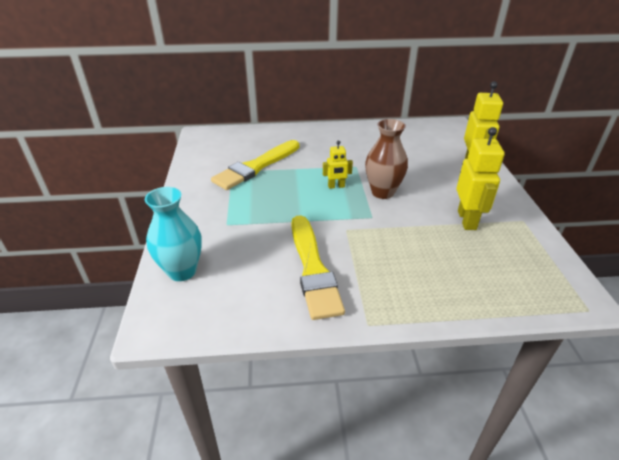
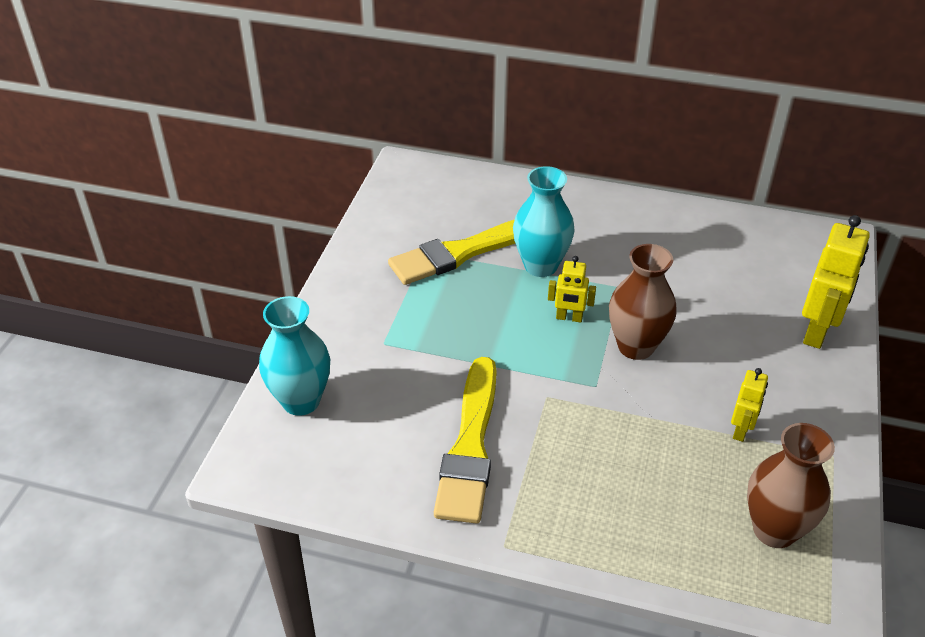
camera: 20 degrees right, 5 degrees up
(305, 165) = (540, 266): none -> turquoise vase
(467, 220) = (741, 430): yellow robot -> yellow robot, size x0.56
(522, 267) = (774, 530): none -> brown vase

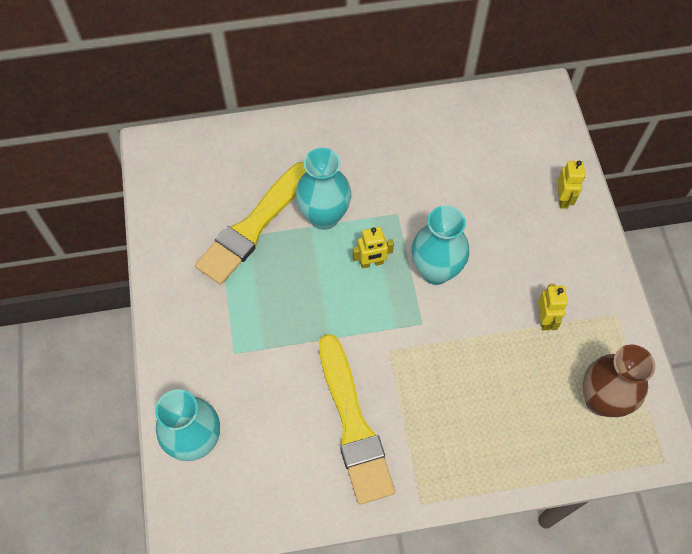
camera: 25 degrees left, 20 degrees up
(636, 346) = (435, 271): brown vase -> turquoise vase
(817, 332) = (563, 199): yellow robot -> yellow robot, size x0.56

